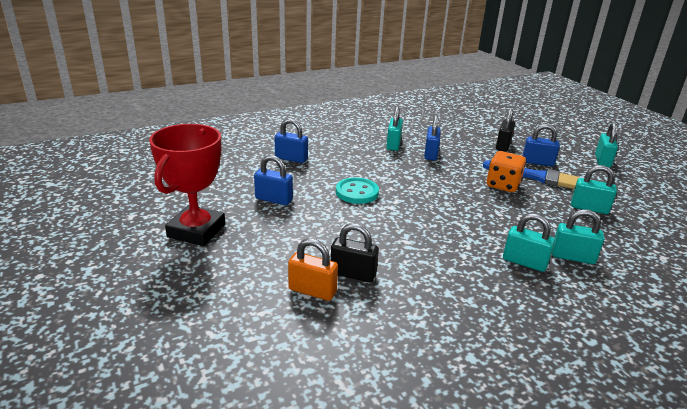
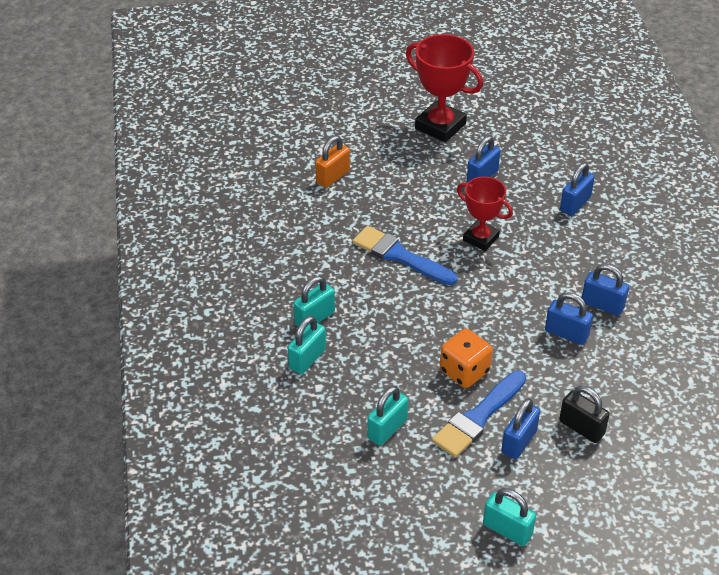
camera: 110 degrees right, 15 degrees up
(353, 274) = (344, 203): black padlock -> none
(357, 192) = (480, 238): turquoise button -> red trophy
(393, 145) = (602, 305): turquoise padlock -> blue padlock
(407, 228) = (400, 256): none -> blue brush

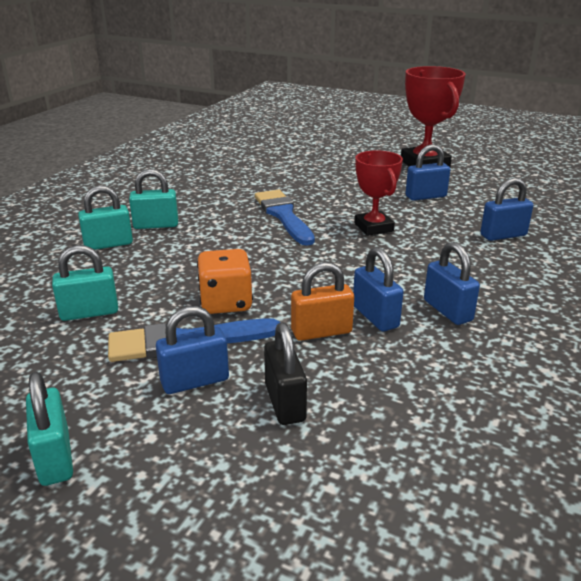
camera: 35 degrees right, 15 degrees down
(332, 177) = (296, 165): orange padlock -> orange padlock (321, 332)

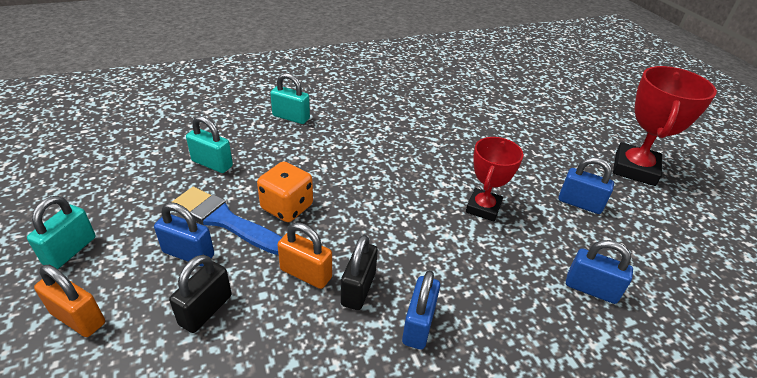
camera: 40 degrees right, 10 degrees up
(156, 225) = (338, 117): turquoise padlock -> none
(173, 490) = (78, 318): none -> orange padlock
(283, 215) = (431, 156): blue brush -> none
(375, 317) = (358, 289): blue padlock -> black padlock

